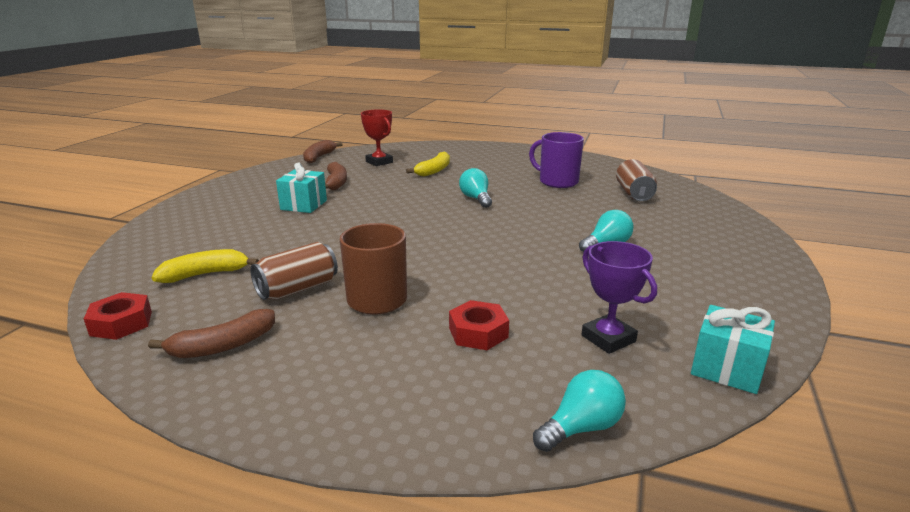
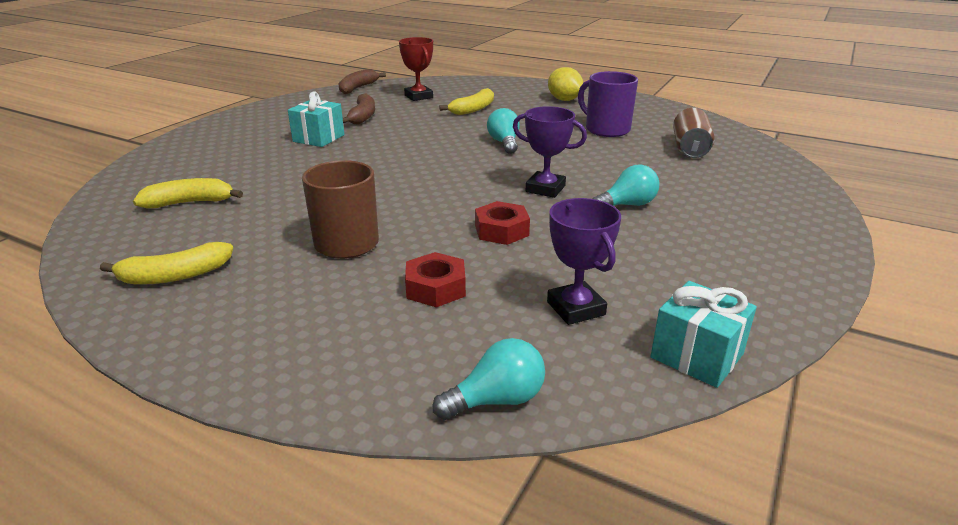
camera: 10 degrees right, 5 degrees up
(121, 323) = (91, 244): red nut -> red nut (501, 230)
(223, 346) = (175, 276): brown banana -> yellow banana
(297, 289) = (272, 225): brown can -> none
(509, 158) = (564, 100): none -> yellow lemon
(531, 236) = (545, 189): none -> purple trophy

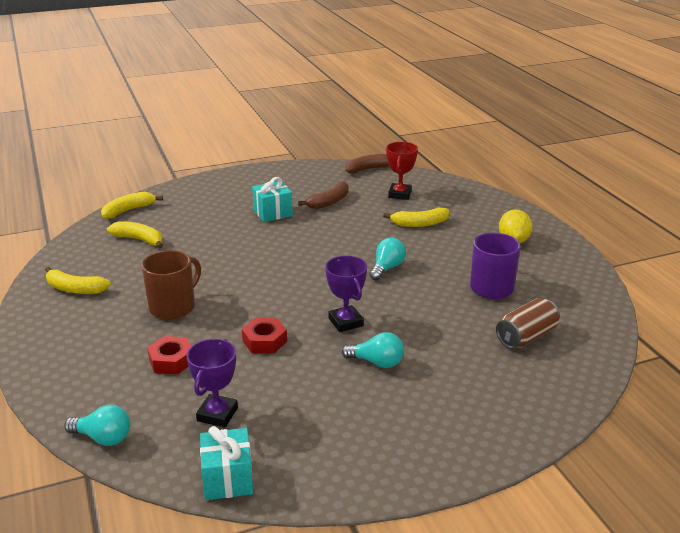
camera: 40 degrees right, 0 degrees up
(126, 183) = (128, 210): none -> yellow banana

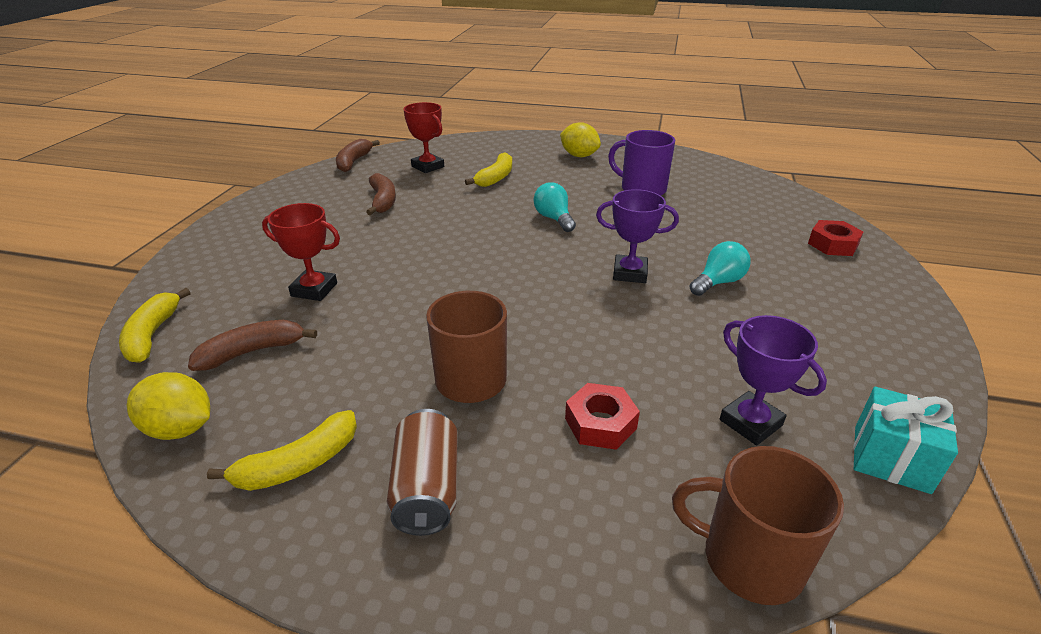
camera: 55 degrees left, 5 degrees up
(74, 251) = (180, 429): none -> yellow lemon
(103, 438) = (749, 560): turquoise light bulb -> brown mug
(139, 240) = (252, 352): yellow banana -> brown banana
(207, 229) = (314, 290): none -> red trophy
(264, 341) = (620, 334): red nut -> red nut (832, 244)
(273, 213) = (351, 237): turquoise gift -> none
(526, 337) = (732, 204): brown can -> brown can (427, 489)

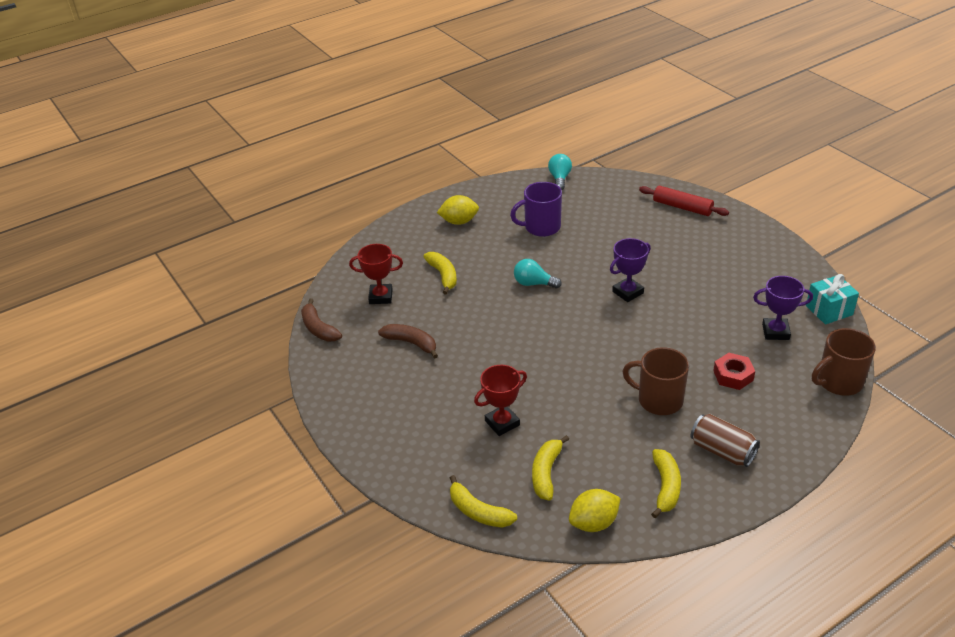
camera: 45 degrees left, 5 degrees up
(252, 352) = (546, 473): brown banana -> yellow banana
(718, 282) = (670, 269): turquoise light bulb -> turquoise light bulb (559, 178)
(832, 244) = (682, 207): red nut -> red rolling pin

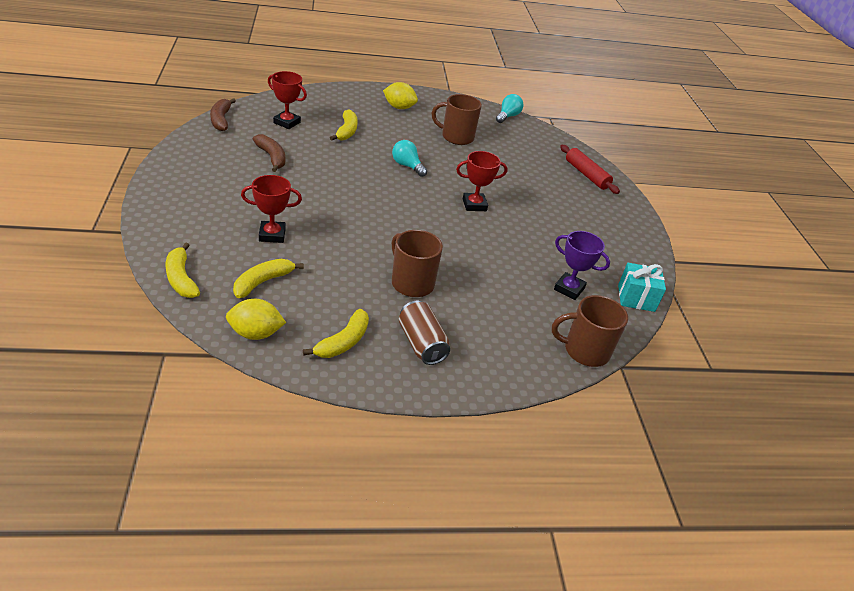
camera: 20 degrees right, 0 degrees up
(541, 227) = (456, 137): purple mug -> brown mug
(628, 292) = (474, 205): purple trophy -> red trophy
(733, 375) = (495, 299): red nut -> none

